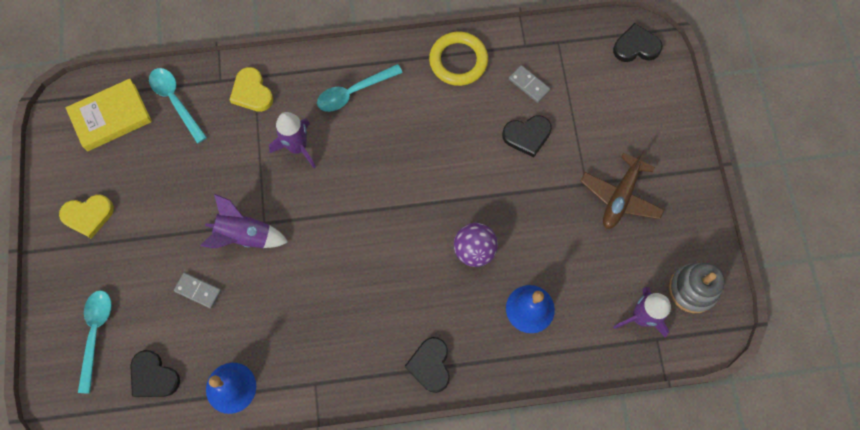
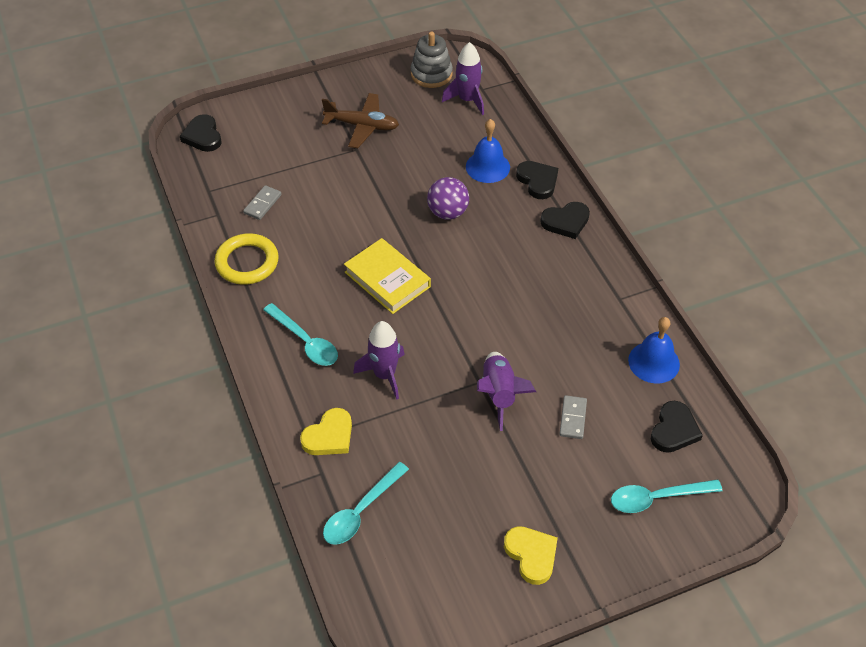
camera: 105 degrees left, 20 degrees down
(111, 117) = (400, 576): yellow book -> yellow book (387, 279)
(527, 136) = (319, 196): black heart -> black heart (538, 181)

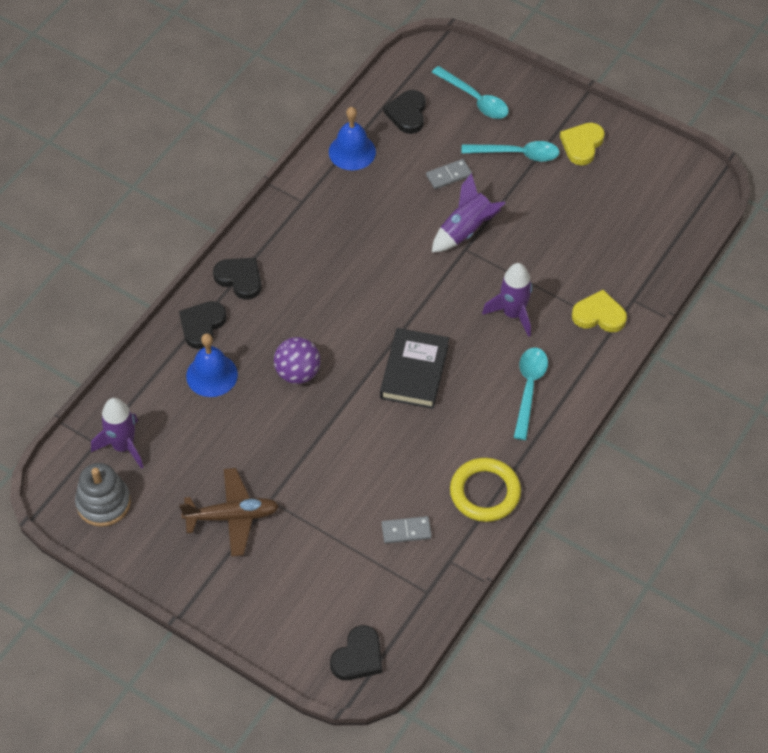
camera: 125 degrees left, 5 degrees up
(361, 511) = (639, 257): turquoise spoon -> turquoise spoon (517, 154)
(362, 126) = (232, 516): brown plane -> brown plane turned 105 degrees clockwise
(387, 279) = (414, 371): yellow book -> black book
(674, 430) = (407, 114): black heart -> black heart turned 75 degrees counterclockwise

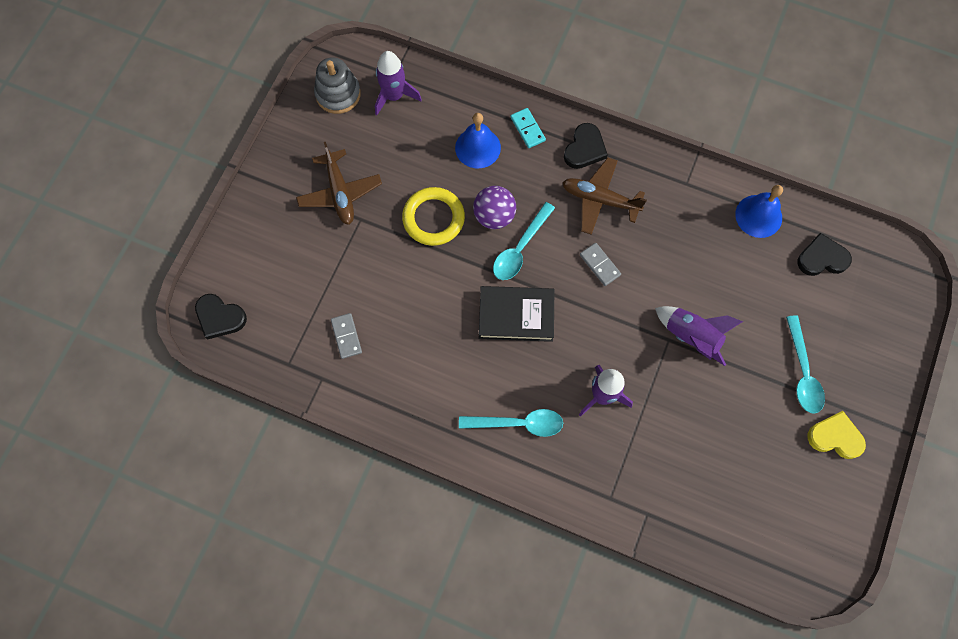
camera: 80 degrees right, 15 degrees up
(202, 325) = (527, 129): black heart -> turquoise domino
(302, 276) = (600, 200): none -> brown plane
(449, 175) = (755, 310): grey domino -> grey domino (599, 265)
(475, 99) = (862, 320): turquoise spoon -> turquoise spoon (520, 248)
(485, 492) = (397, 399): yellow ring -> yellow ring (433, 218)
(599, 315) = (620, 481): yellow heart -> none

